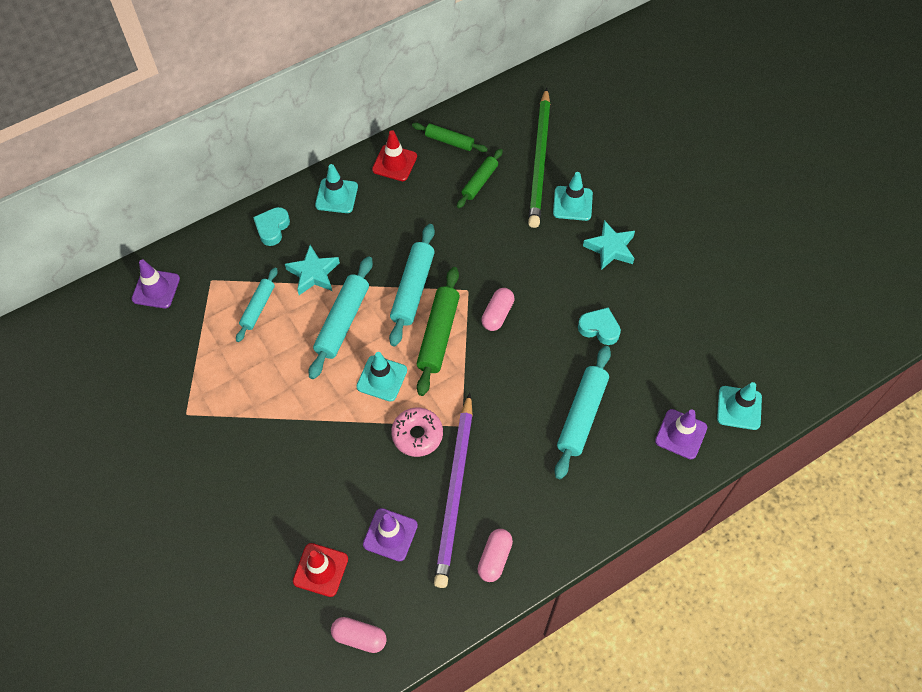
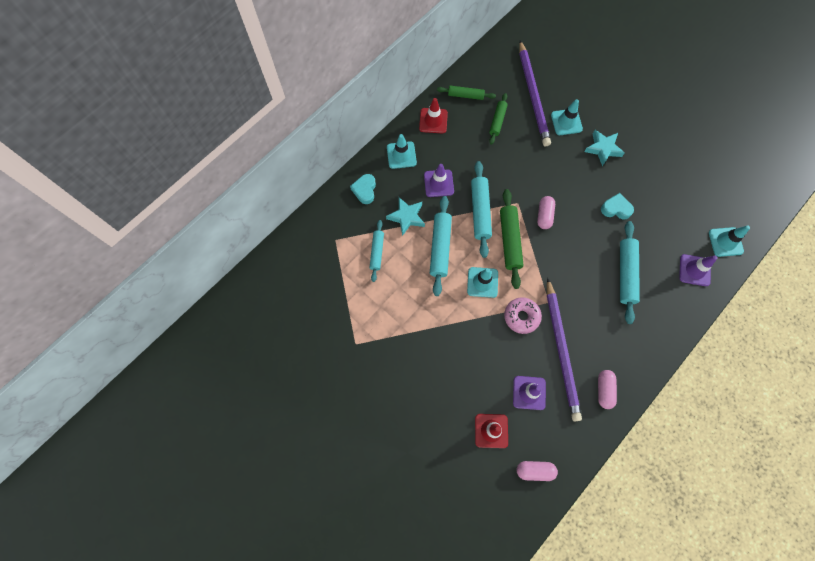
camera: 15 degrees left, 10 degrees up
(156, 289) = (298, 256): purple traffic cone -> purple traffic cone (438, 183)
(540, 161) = (533, 96): green pencil -> purple pencil

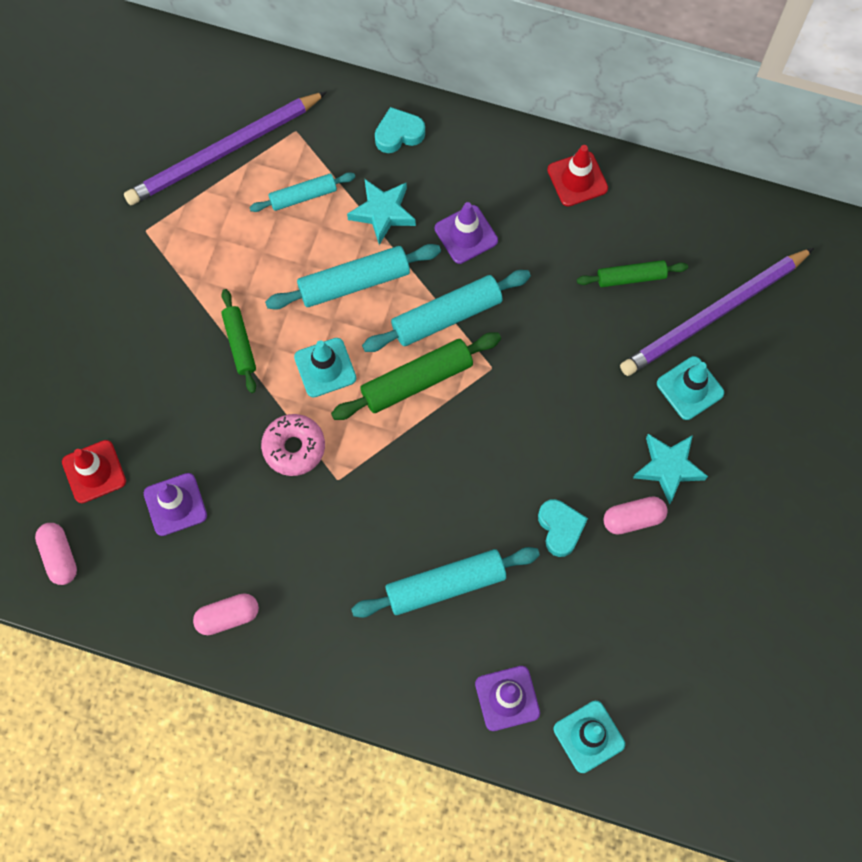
camera: 65 degrees right, 0 degrees up
(401, 155) = (488, 159): turquoise traffic cone -> none
(465, 95) = (653, 208): green rolling pin -> green rolling pin (239, 343)
(544, 215) = (489, 417): pink capsule -> pink capsule (633, 518)
(561, 351) = (264, 529): purple pencil -> purple pencil (224, 152)

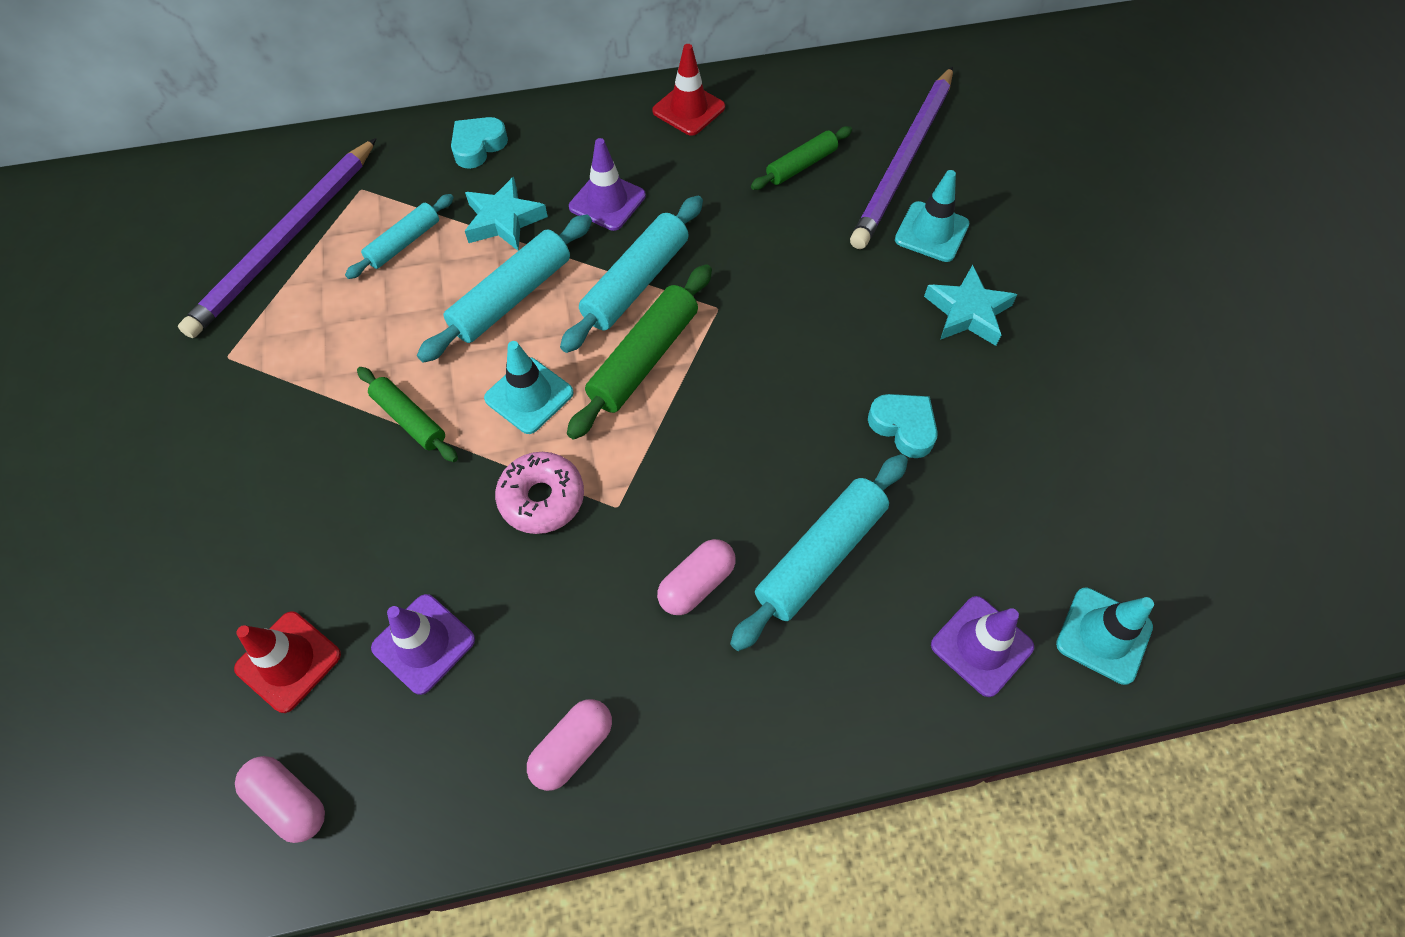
camera: 30 degrees left, 10 degrees down
(633, 518) = (970, 378): pink capsule -> pink capsule (696, 584)

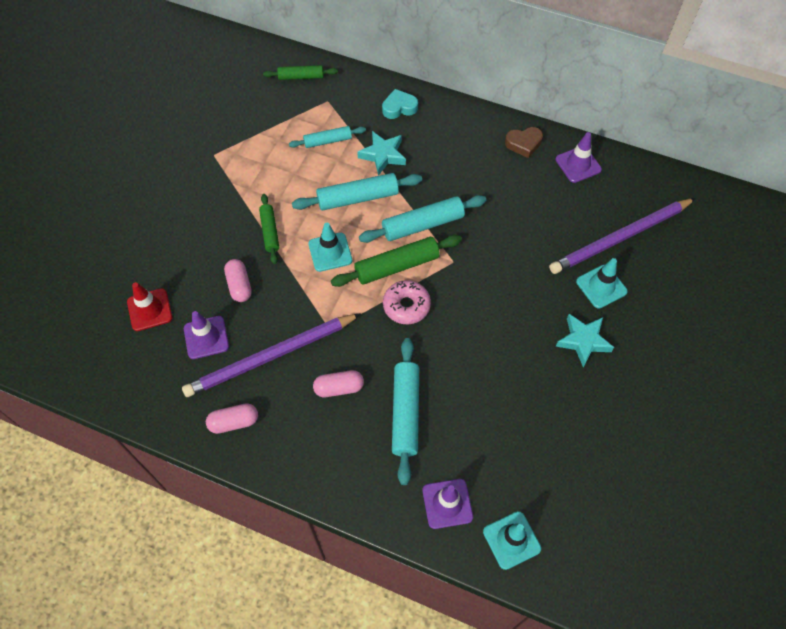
camera: 35 degrees right, 0 degrees up
(286, 241) = (276, 110): purple pencil -> purple pencil (271, 357)
(289, 801) = (113, 367): pink capsule -> pink capsule (239, 285)
(542, 498) = (300, 305): pink donut -> pink donut (406, 306)
(607, 201) = (441, 173): purple traffic cone -> purple traffic cone (578, 164)
(688, 109) = (523, 144): red traffic cone -> brown heart
(801, 165) = (559, 209): green rolling pin -> green rolling pin (301, 77)
(820, 556) = (405, 412): turquoise rolling pin -> turquoise rolling pin turned 75 degrees counterclockwise
(903, 427) = (497, 378): turquoise heart -> none

